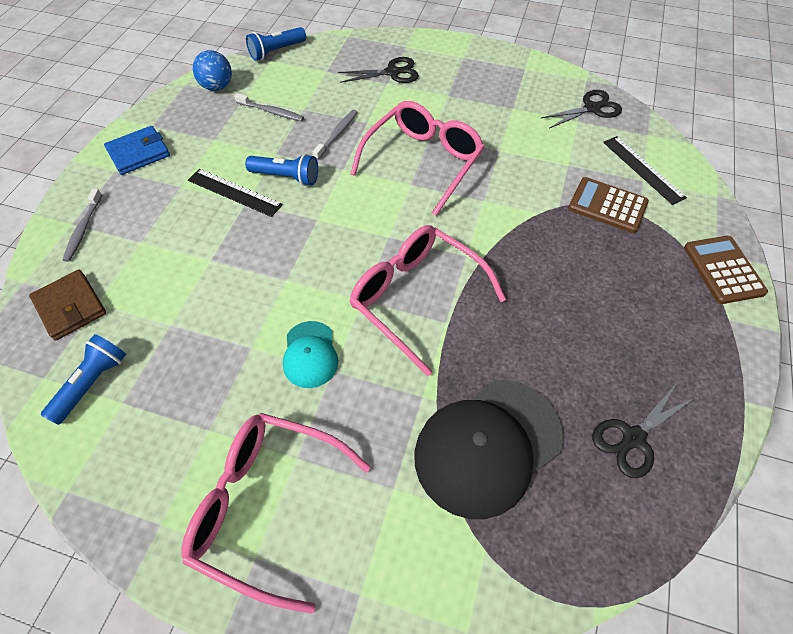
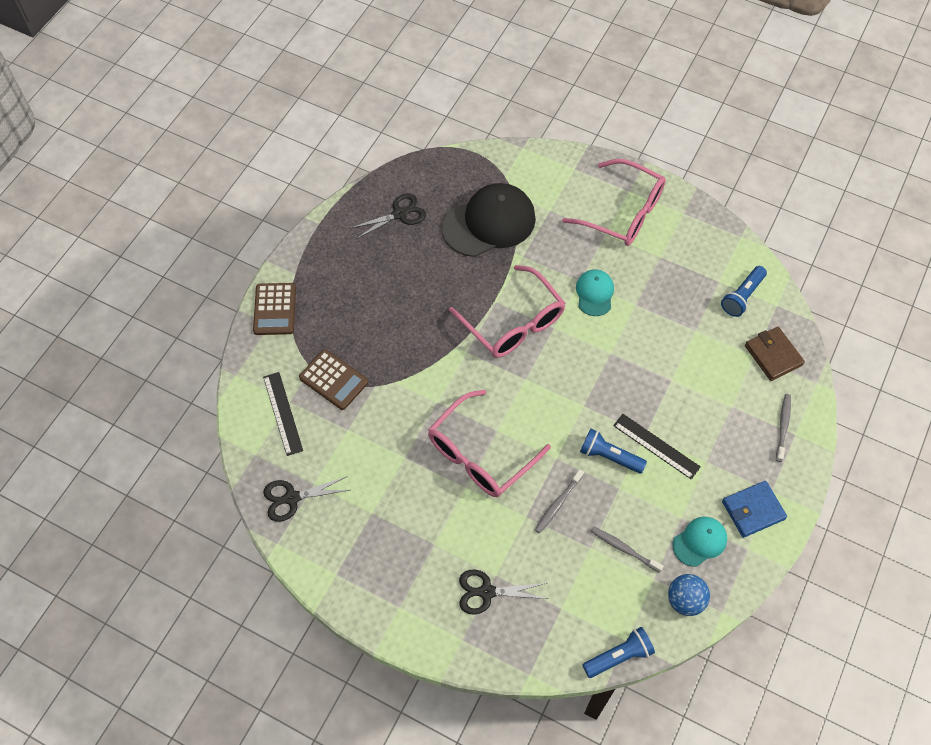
camera: 170 degrees left, 5 degrees up
(197, 125) = (700, 541): none -> turquoise cap

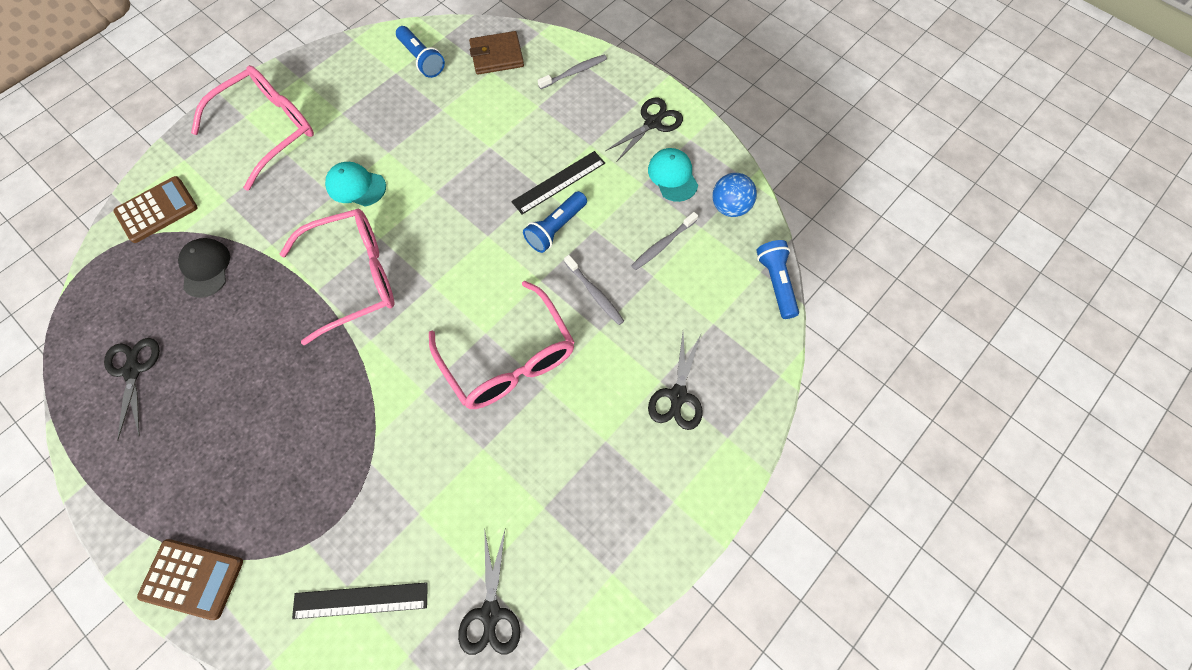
camera: 75 degrees left, 5 degrees up
(333, 380) = (339, 516): brown calculator -> brown calculator (157, 210)
(489, 223) = (205, 268): black cap -> black cap, size x0.52
(753, 510) = (652, 123): blue wallet -> black scissors
(783, 426) = (574, 72): grey toothbrush -> grey toothbrush turned 120 degrees clockwise

